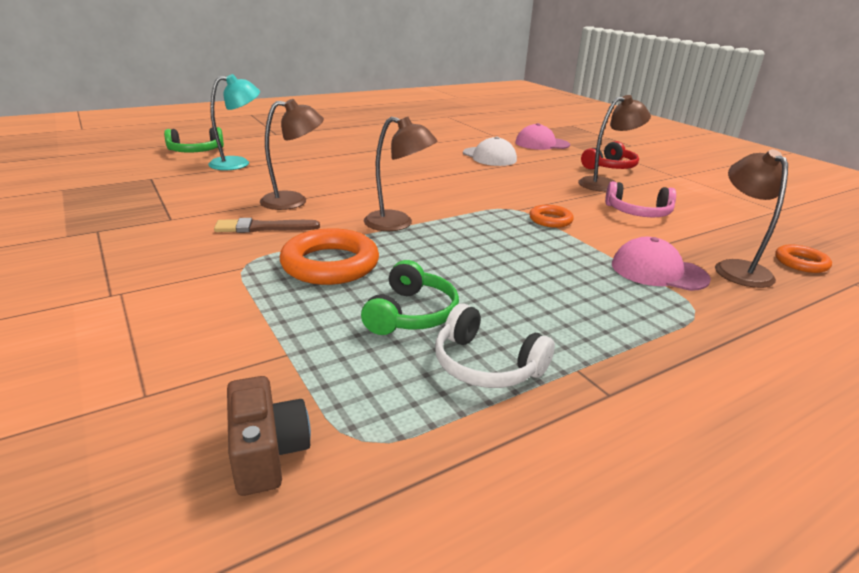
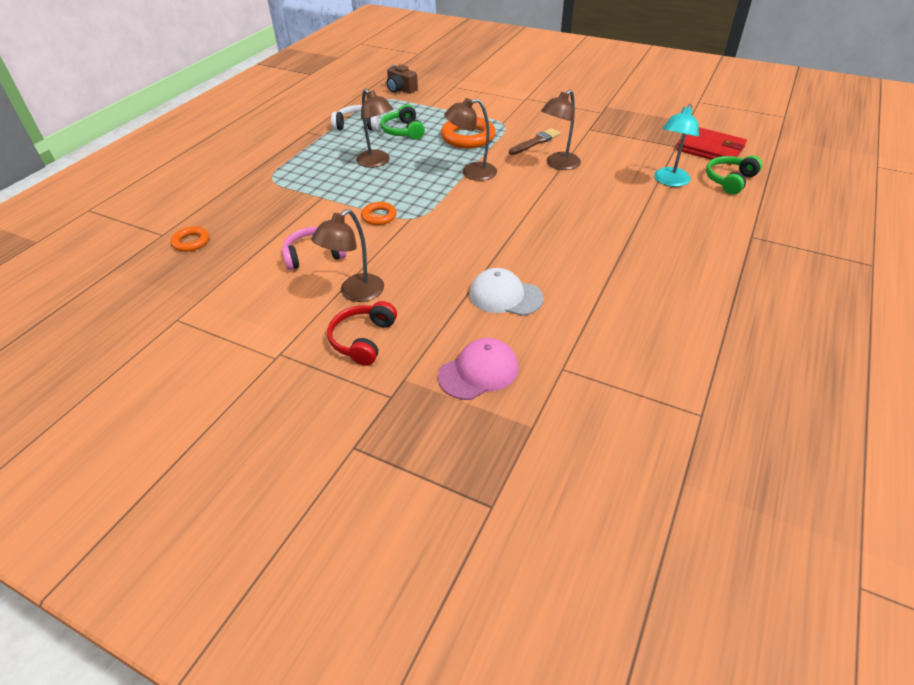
camera: 150 degrees right, 15 degrees up
(134, 167) = (710, 149): none -> red wallet
(658, 271) = (292, 197): pink cap -> none
(736, 268) = (240, 218): brown lamp -> brown lamp (377, 162)

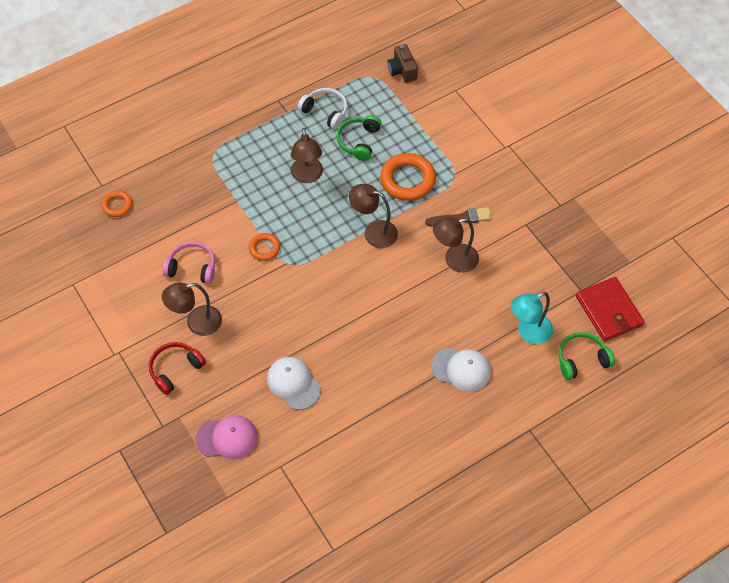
camera: 30 degrees right, 15 degrees up
(646, 223) = (461, 369): none -> white cap

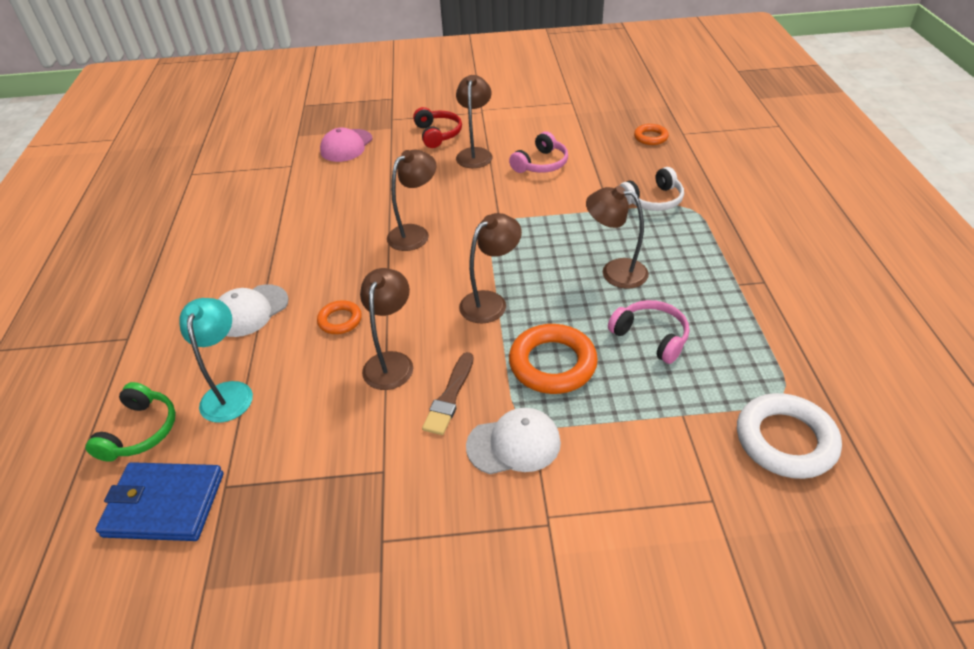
camera: 120 degrees right, 15 degrees down
(264, 248) = (530, 213): orange ring -> orange ring (340, 320)
(293, 383) = (358, 192): white cap -> white cap (514, 444)
(325, 112) = (723, 320): white headphones -> white headphones (653, 200)
(326, 312) = (415, 233): none -> brown lamp
(359, 141) = (650, 337): green headphones -> pink headphones
(402, 70) = (785, 440): brown camera -> white ring
(609, 311) = (164, 504): red wallet -> blue wallet

